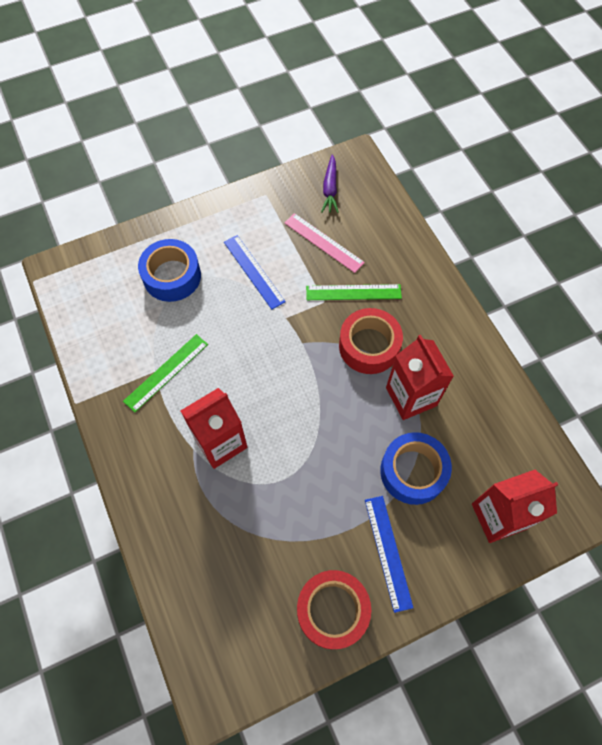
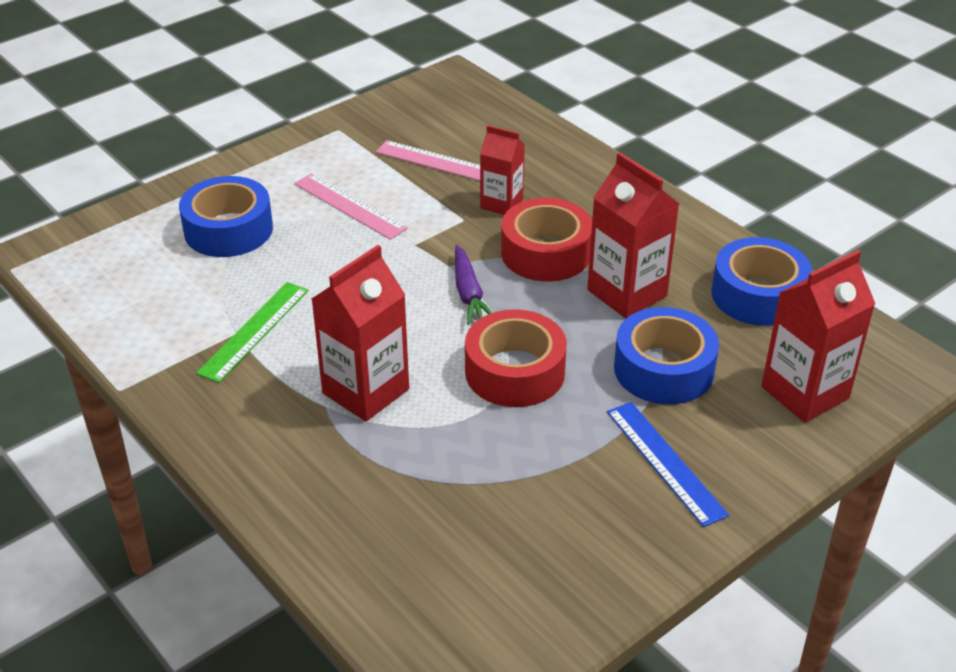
camera: 15 degrees left, 25 degrees down
(254, 271) = (350, 206): blue ruler -> pink ruler
(330, 189) = (428, 111): purple carrot -> purple carrot (469, 293)
(332, 610) = (610, 544): red tape -> red tape (515, 372)
(353, 292) = (501, 204): green ruler -> red carton
(498, 420) = (758, 295): none -> blue tape

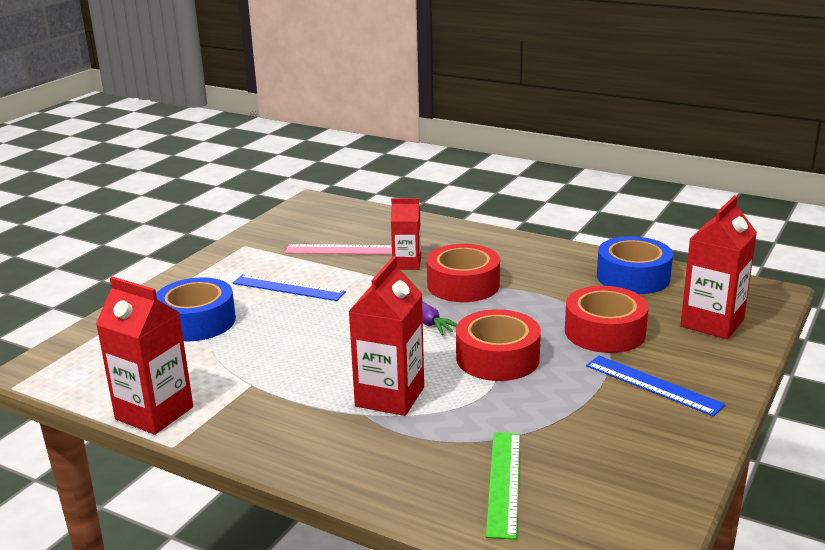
camera: 20 degrees left, 15 degrees down
(254, 331) = (267, 380): green ruler -> green ruler (504, 482)
(350, 206) = (288, 287): pink ruler -> blue ruler
(627, 293) = (541, 295): red carton -> red carton (154, 413)
(663, 369) = (605, 332): blue tape -> red tape

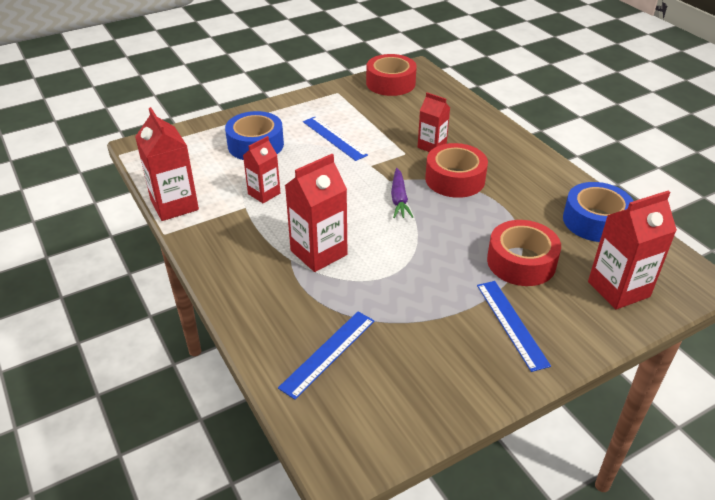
camera: 30 degrees right, 15 degrees up
(261, 364) = (264, 193): none -> red carton
(340, 249) = (397, 117): pink ruler -> none
(497, 358) = (419, 252): red tape -> red tape (390, 83)
(504, 482) = (328, 353): green ruler -> blue ruler

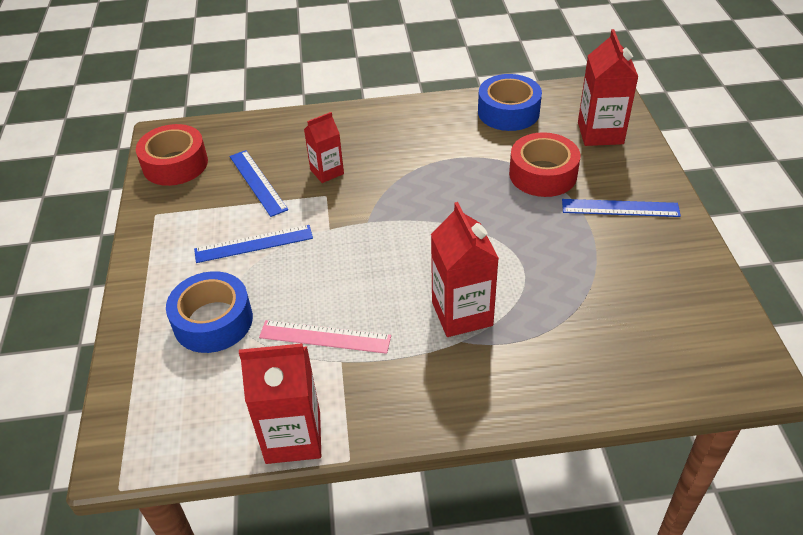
camera: 65 degrees left, 5 degrees up
(264, 193) = (325, 336): red carton -> pink ruler
(328, 353) = (619, 346): blue ruler -> blue ruler (258, 182)
(399, 199) = (404, 224): purple carrot -> none
(455, 179) = (395, 174): red tape -> none

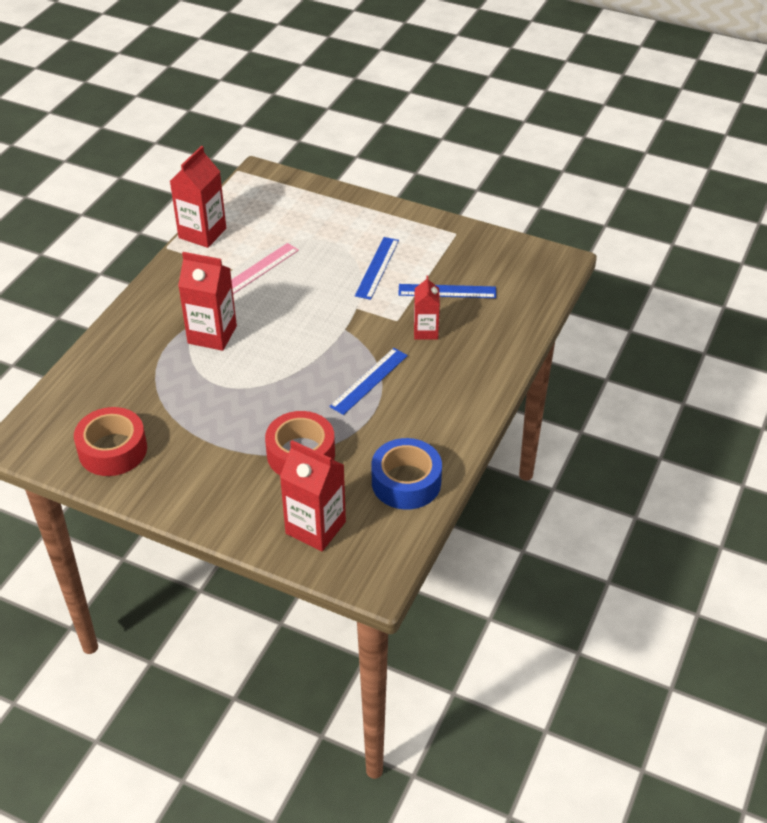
camera: 120 degrees right, 0 degrees up
(175, 164) = (511, 257): red tape -> red tape (112, 450)
(213, 321) = (321, 230): blue tape -> none
(620, 208) = (216, 476): blue ruler -> blue ruler (369, 380)

